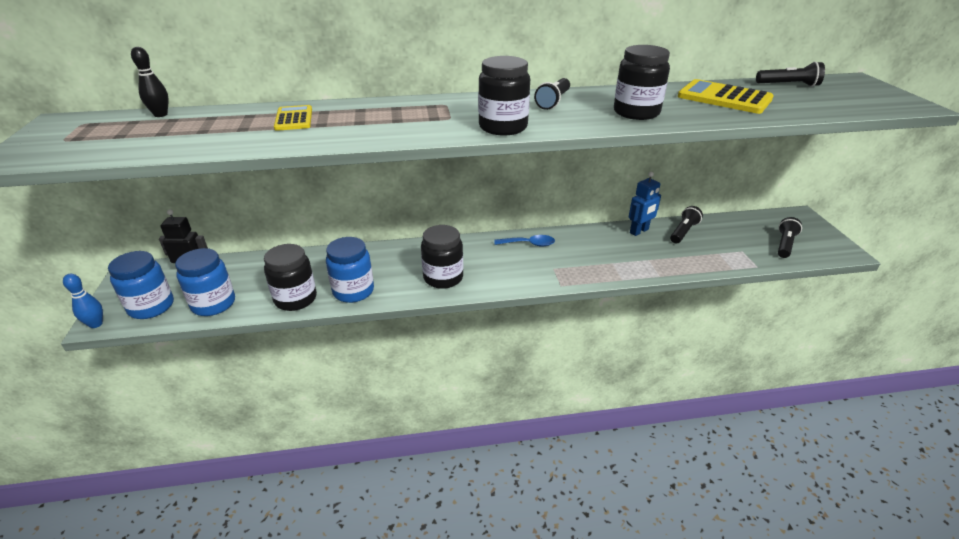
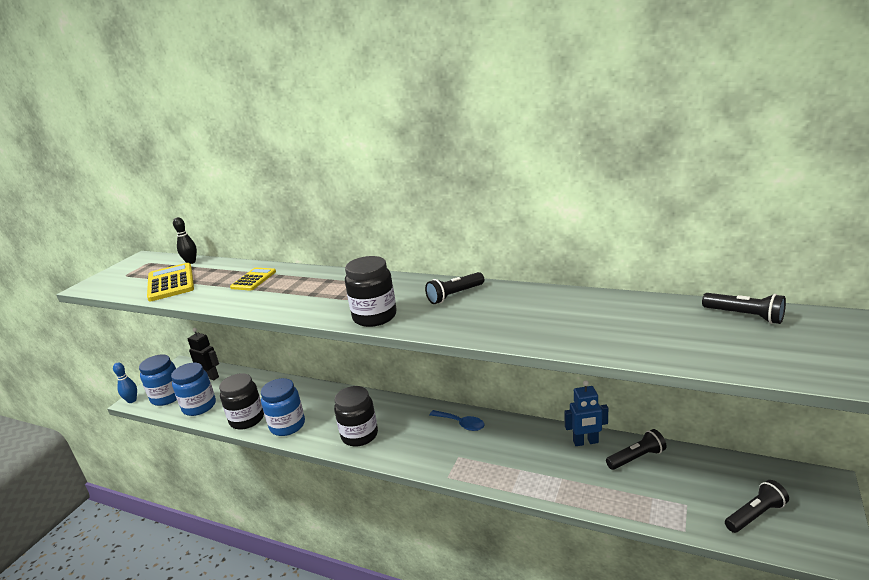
camera: 35 degrees right, 10 degrees down
(636, 112) = (510, 323): black jar -> none
(724, 98) = (632, 321): yellow calculator -> yellow calculator (171, 283)

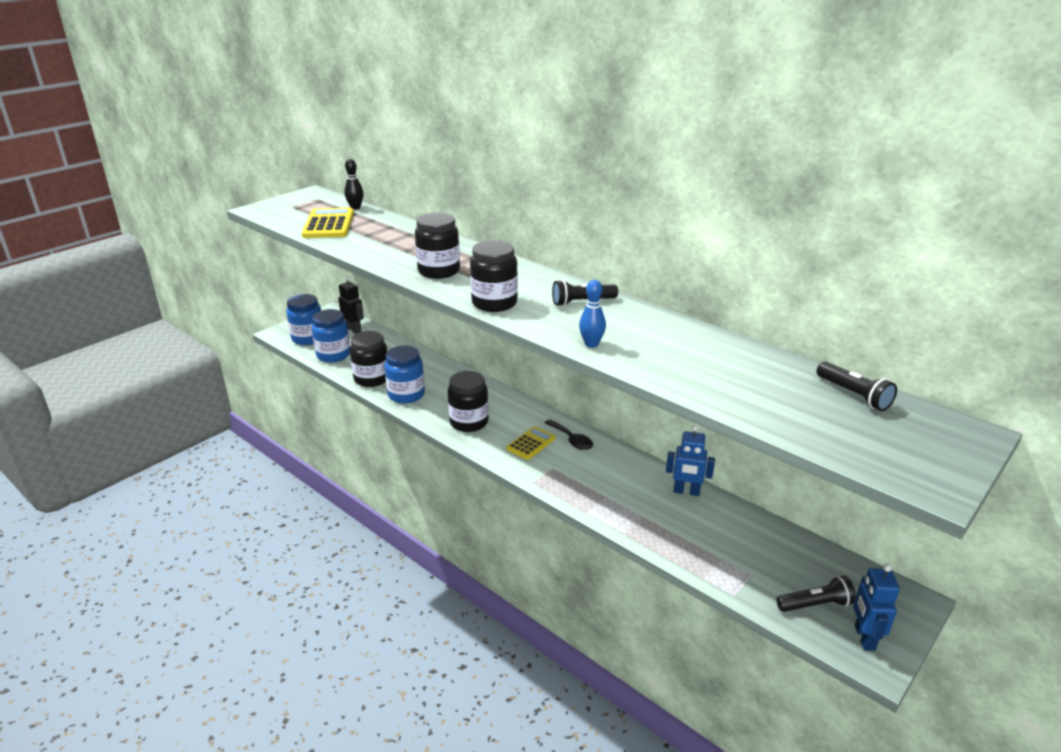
camera: 15 degrees right, 5 degrees up
(132, 400) = (276, 333): blue bowling pin -> blue bowling pin (591, 344)
(253, 280) = (404, 240): yellow calculator -> yellow calculator (531, 443)
(303, 300) = (439, 271): none -> black jar
(461, 423) = (571, 440): blue spoon -> black spoon
(636, 458) = (729, 521): black flashlight -> none
(813, 533) = (864, 638): none -> blue robot

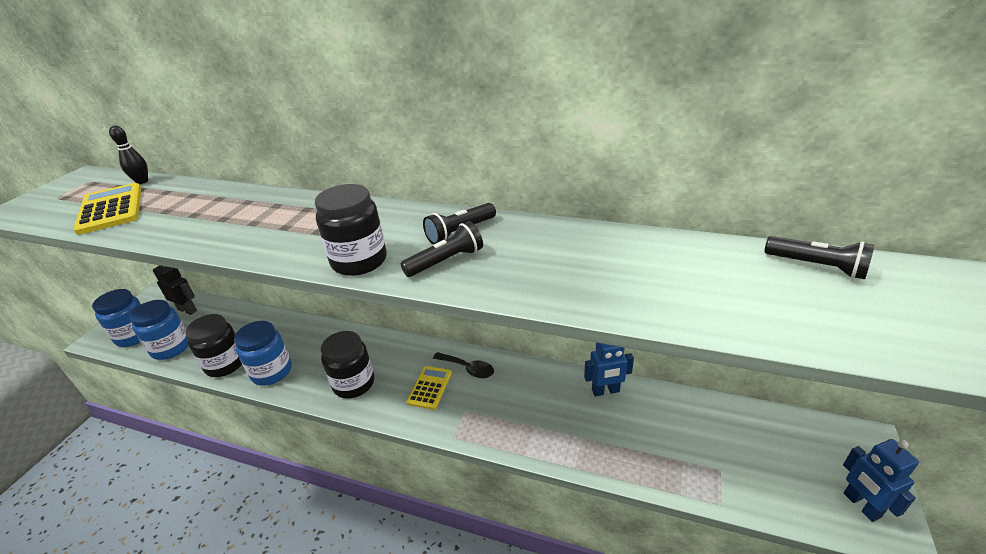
camera: 20 degrees left, 5 degrees up
(439, 271) = (272, 236): black jar -> none
(591, 344) = (504, 285): blue bowling pin -> none
(815, 604) = (796, 482): black flashlight -> black flashlight (446, 261)

